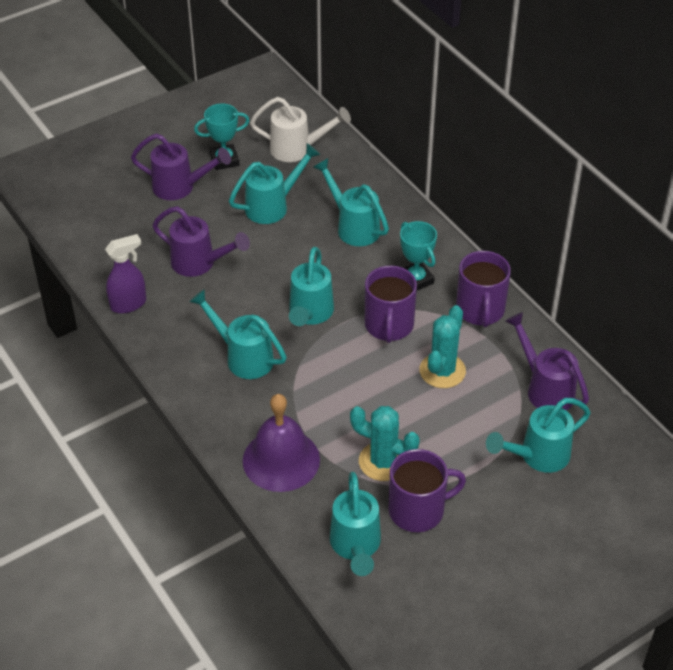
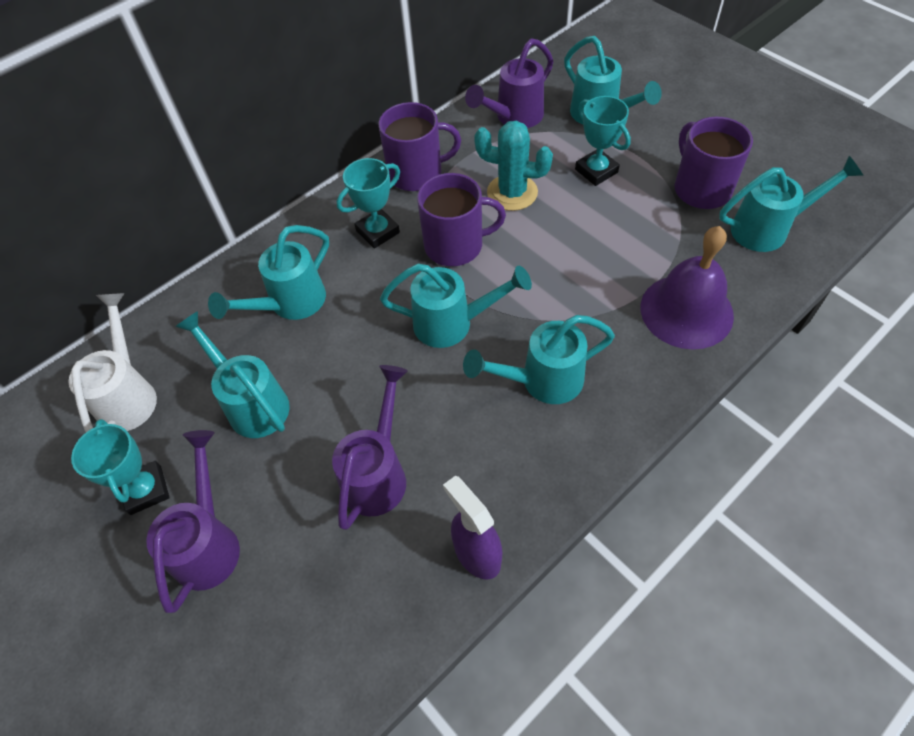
camera: 95 degrees left, 10 degrees up
(243, 357) = (541, 381): turquoise watering can -> turquoise watering can turned 45 degrees clockwise
(383, 461) = (652, 223): turquoise cactus -> none
(458, 436) = (596, 171): none -> turquoise trophy

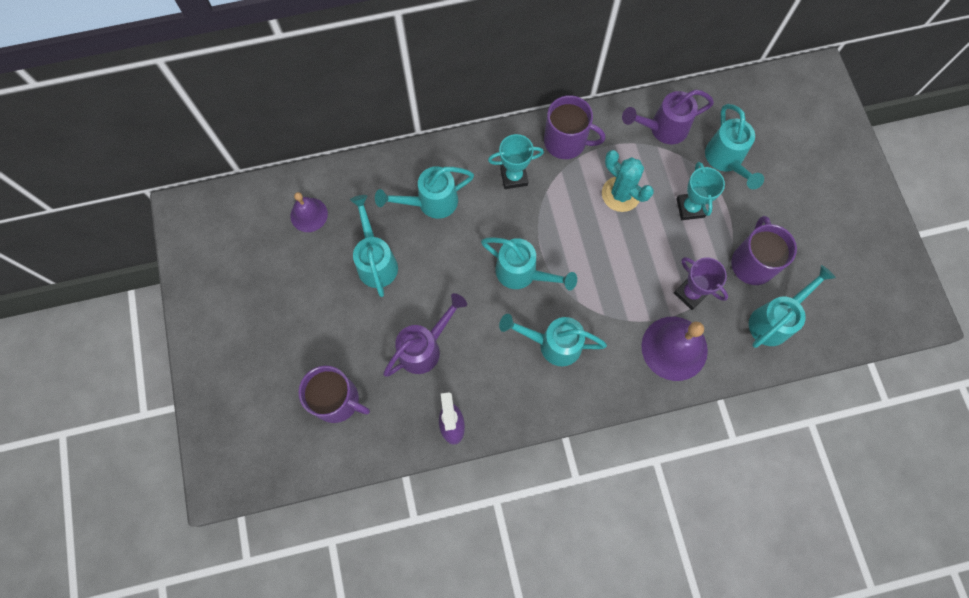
camera: 25 degrees right, 15 degrees up
(129, 394) = (309, 214): white watering can -> purple bell
(146, 490) = (294, 284): turquoise trophy -> none
(209, 541) = (314, 335): purple watering can -> none
(455, 245) = (558, 216): purple mug -> purple mug (337, 400)
(660, 248) = (690, 293): none -> purple trophy
(769, 228) = (775, 320): turquoise watering can -> turquoise watering can turned 60 degrees counterclockwise

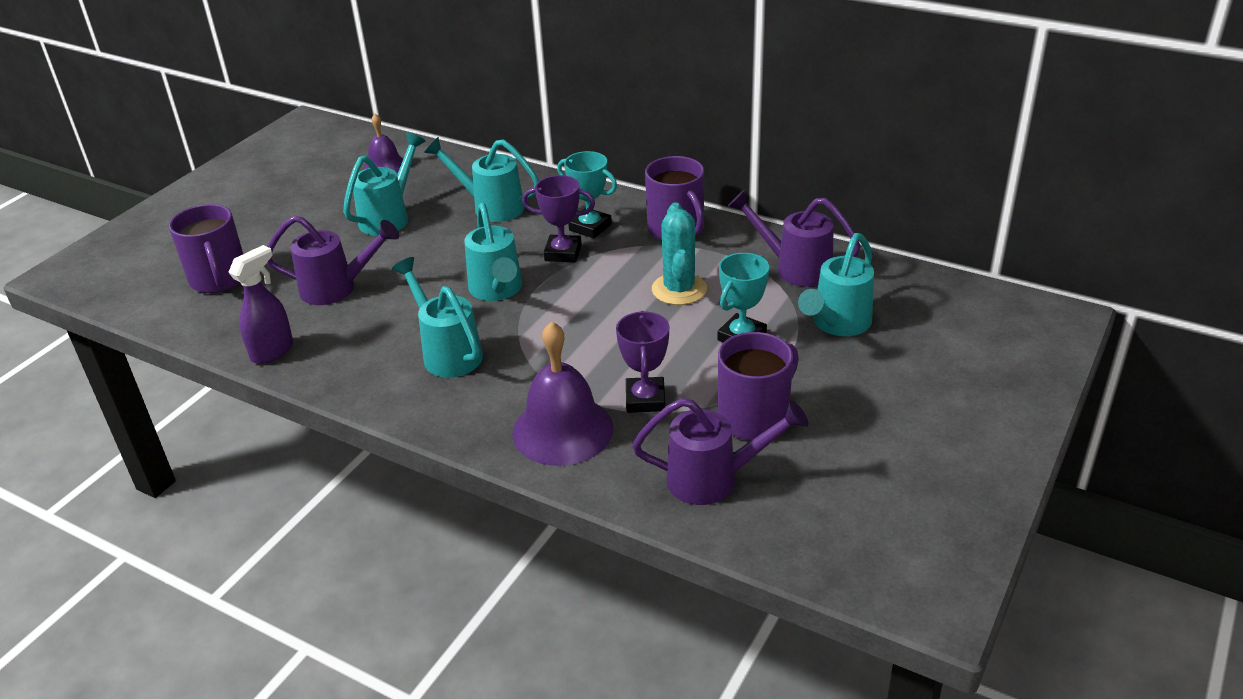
camera: 45 degrees right, 35 degrees down
(523, 212) = (563, 253): none -> purple trophy
(775, 320) = (714, 479): turquoise watering can -> purple watering can

